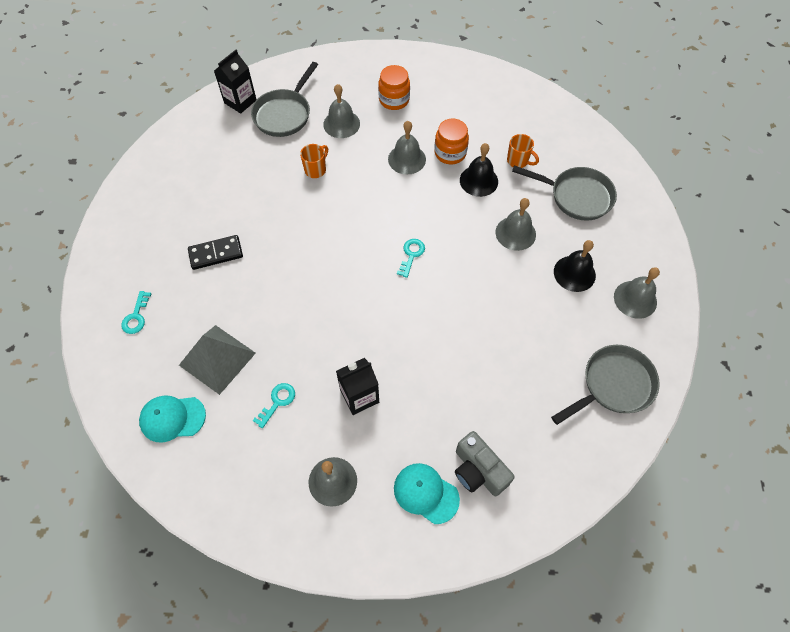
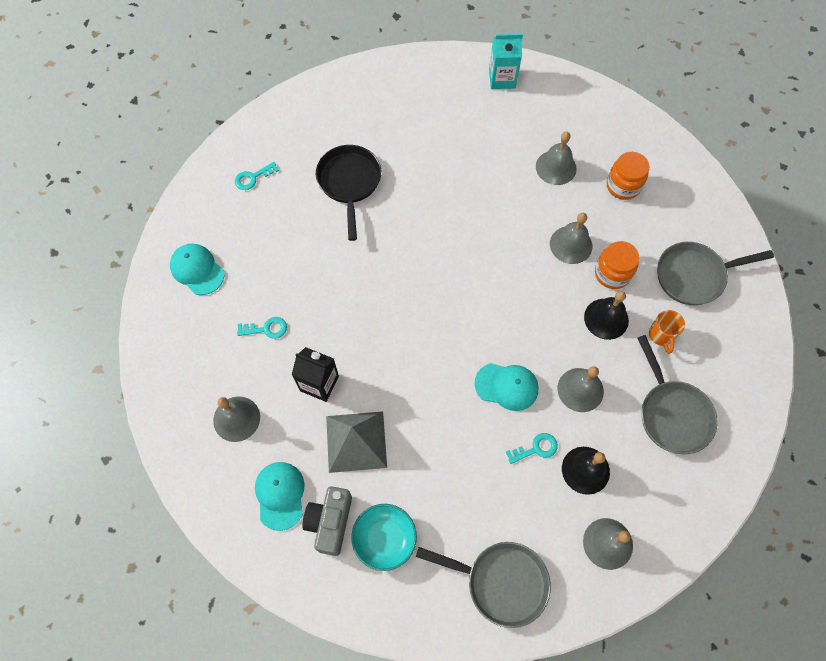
camera: 50 degrees right, 5 degrees up
(216, 253) = (349, 183): black domino -> black pan
(217, 359) = (265, 259): grey pyramid -> grey pyramid (356, 441)
(240, 101) = (502, 79): black carton -> turquoise carton
(284, 114) = (522, 119): grey pan -> grey pan (694, 276)
(316, 170) = (491, 186): orange mug -> none
(411, 255) = (479, 322): turquoise key -> turquoise key (536, 448)
(474, 274) = (506, 386): none -> turquoise cap
(522, 440) = (384, 539): none -> turquoise bowl

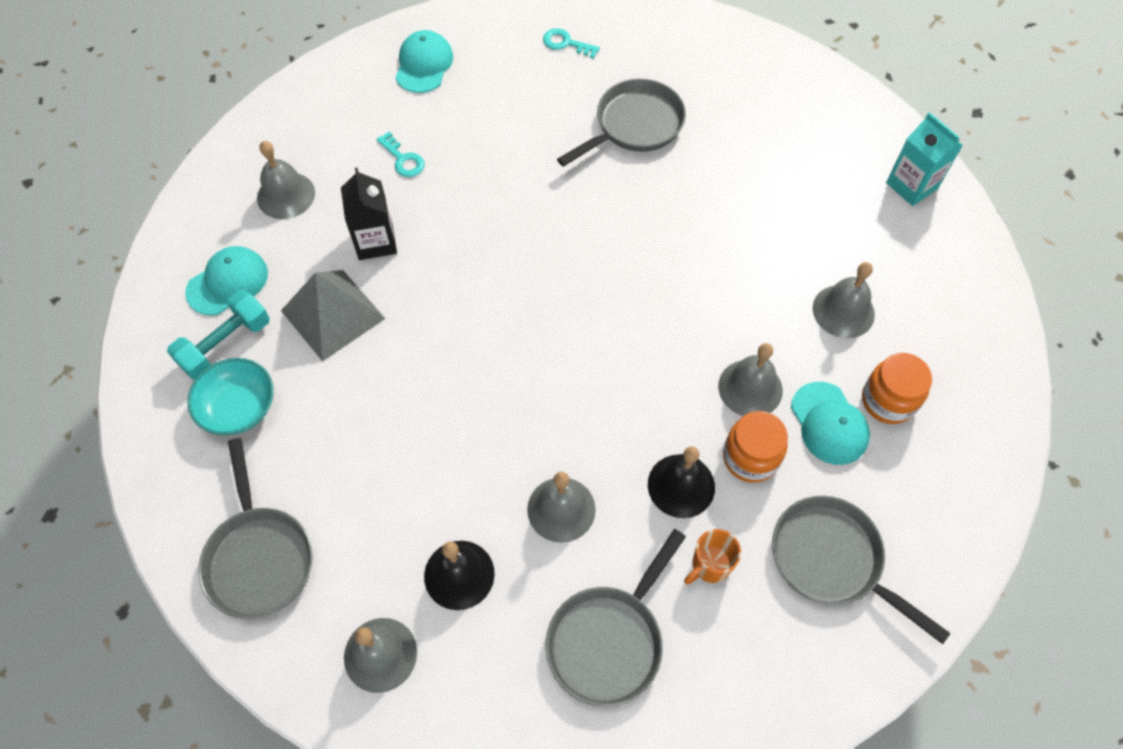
camera: 55 degrees right, 5 degrees down
(330, 522) = (226, 345): grey camera -> turquoise dumbbell
(349, 183) = (634, 126): black pan -> grey pan
(506, 386) = (505, 425): turquoise cap -> turquoise cap (829, 423)
(536, 448) = (449, 502): turquoise key -> none

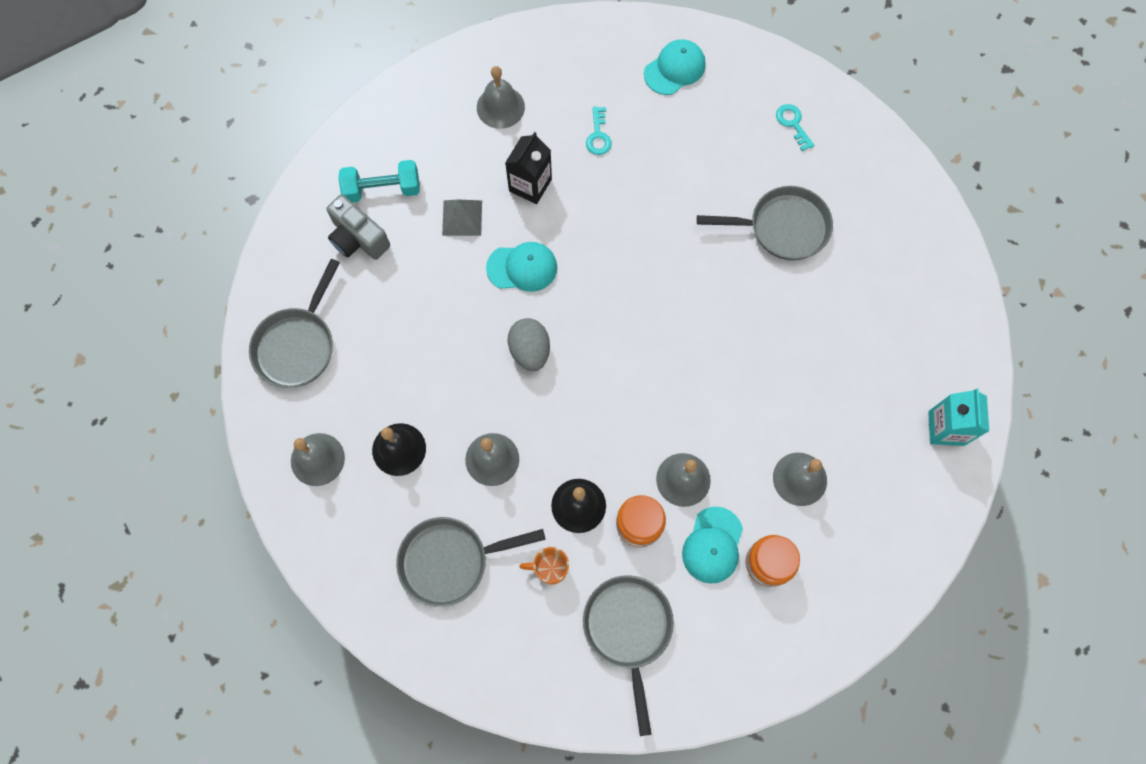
camera: 40 degrees right, 10 degrees up
(228, 282) = (416, 145): turquoise cap -> turquoise cap (522, 267)
(239, 407) = (358, 238): turquoise bowl -> grey camera
(333, 314) = (462, 217): grey pyramid -> grey pyramid, size x0.64
(507, 383) = (530, 351): none -> grey egg

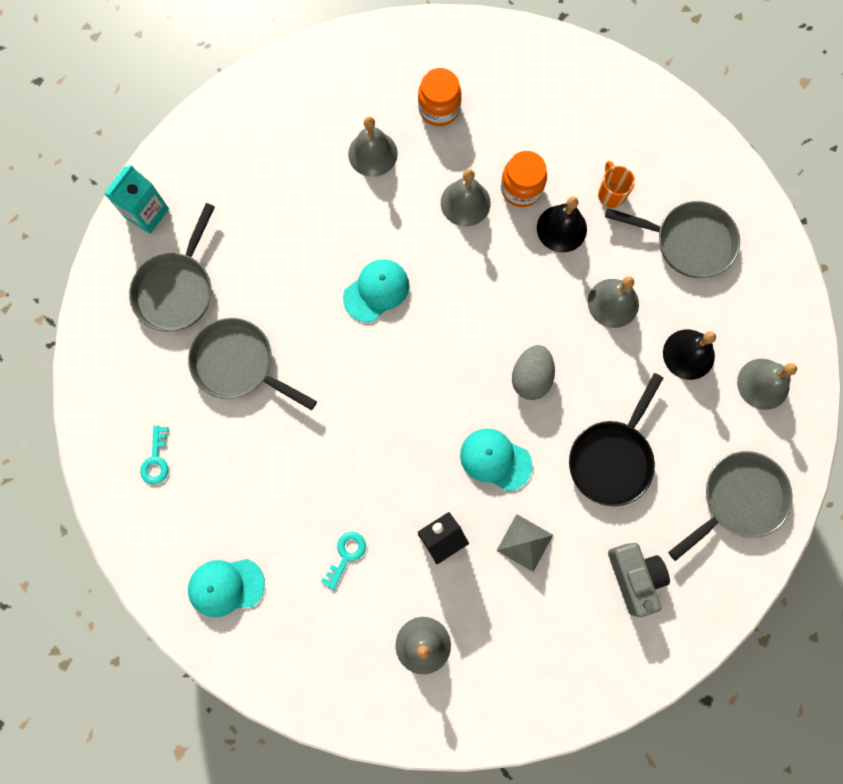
camera: 150 degrees left, 5 degrees up
(382, 189) = (586, 618): turquoise dumbbell -> none
(423, 321) = (612, 458): none -> black pan
(550, 568) = (611, 194): orange mug -> orange mug turned 135 degrees counterclockwise
(628, 630) = (575, 120): grey pan -> grey pan (177, 289)
(713, 545) = (473, 143): turquoise cap -> turquoise cap (376, 291)
(946, 428) = (230, 128): turquoise carton -> turquoise carton (146, 213)

